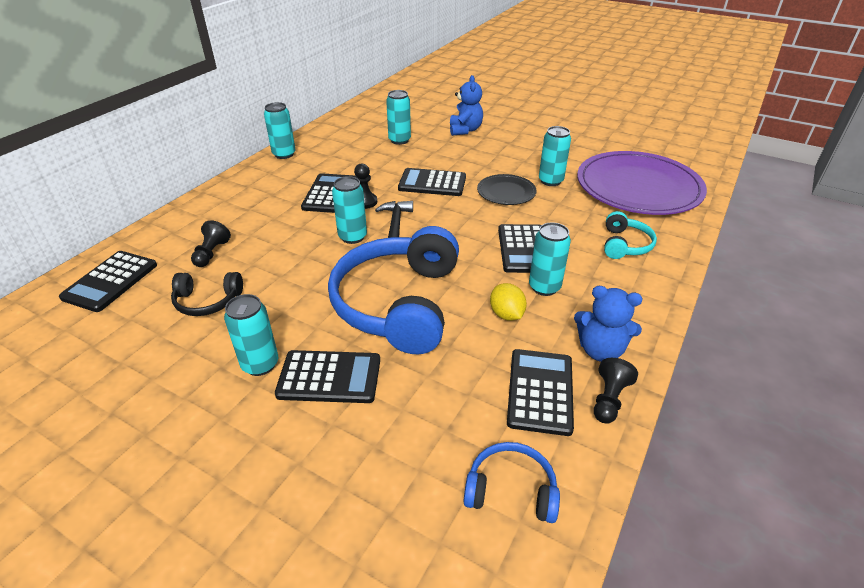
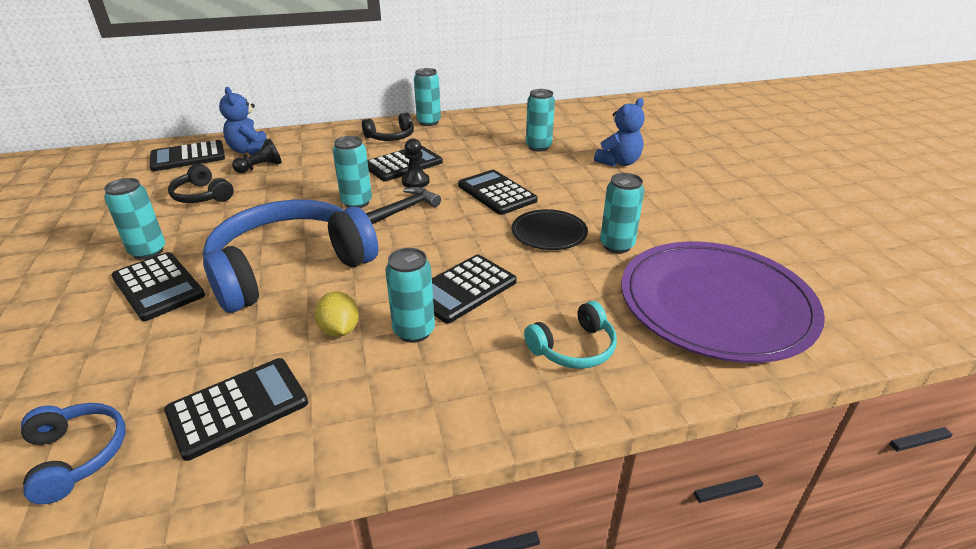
camera: 45 degrees right, 5 degrees down
(276, 178) = (391, 137): none -> black headphones
(506, 314) = (339, 330): yellow lemon -> yellow lemon turned 45 degrees counterclockwise
(600, 350) = (347, 419): blue teddy bear -> blue teddy bear (250, 151)
(609, 399) = (266, 463): black pawn -> none

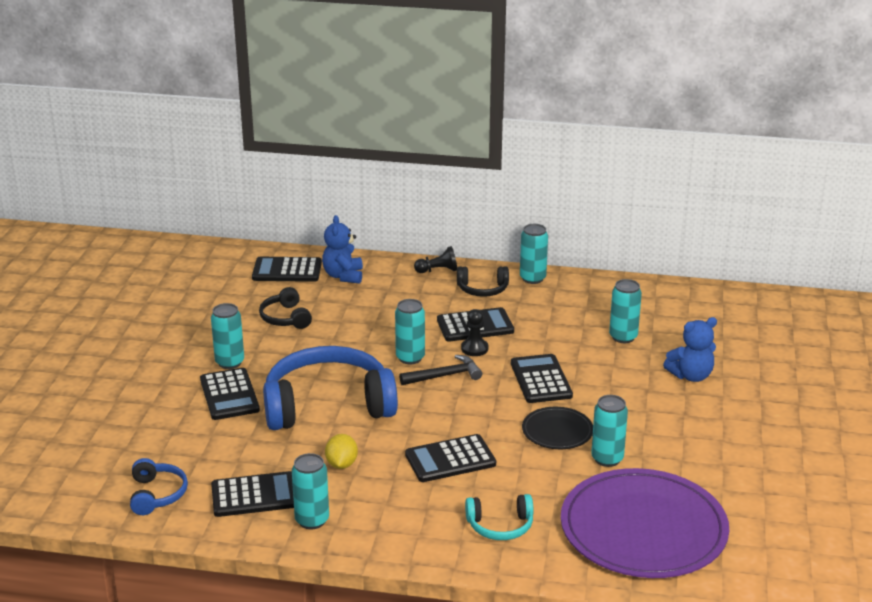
camera: 25 degrees right, 5 degrees down
(260, 167) = (345, 298): black pawn -> black pawn (438, 270)
(414, 331) = (393, 480): turquoise can -> turquoise can (312, 520)

